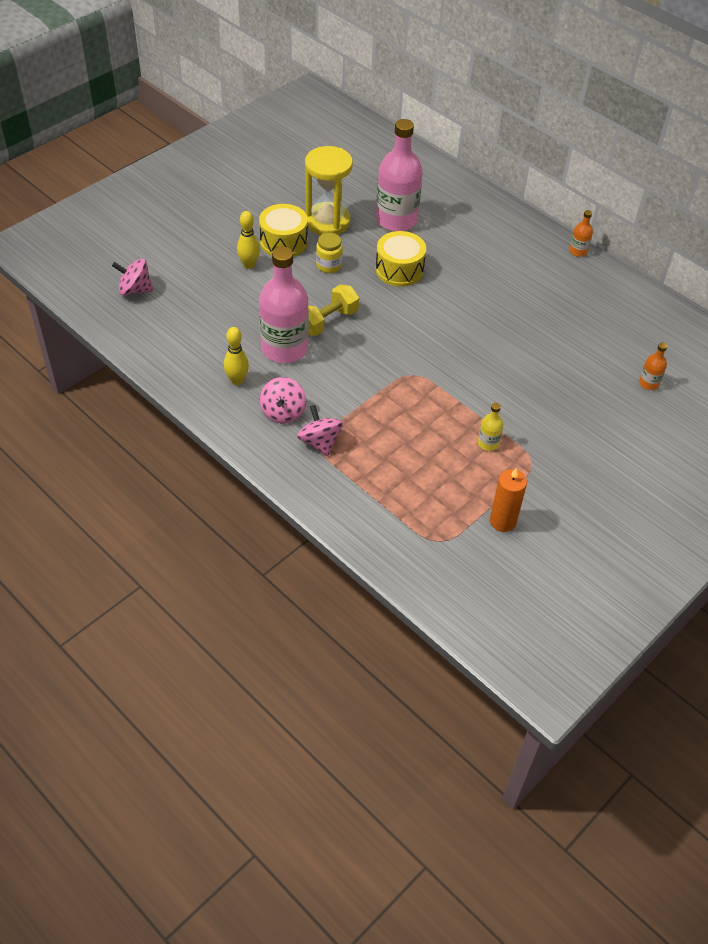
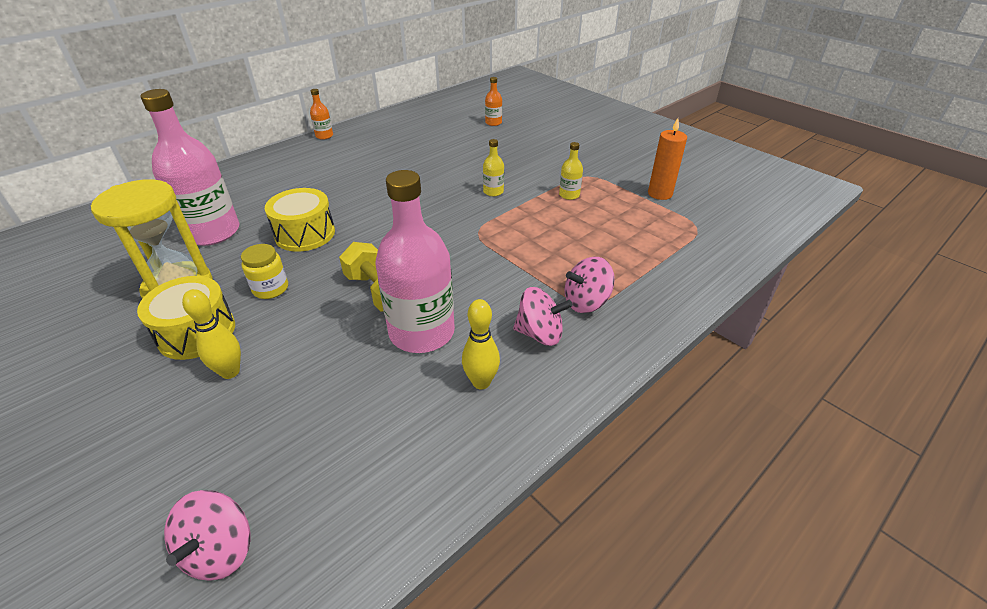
camera: 85 degrees left, 10 degrees down
(485, 384) = (493, 191): none -> yellow bottle

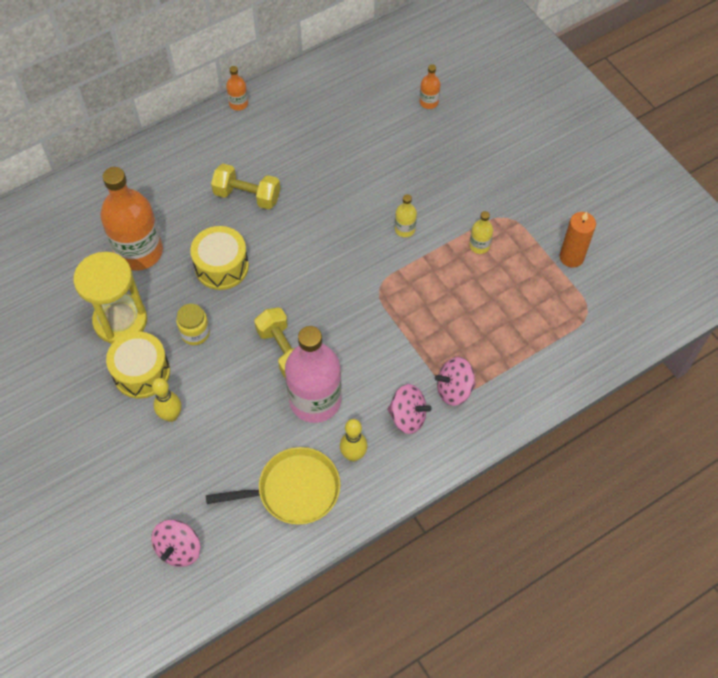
camera: 10 degrees right, 20 degrees up
(212, 232) = (139, 252): pink bottle -> orange bottle
(333, 185) = (247, 196): none -> yellow dumbbell
(405, 435) = (294, 490): none -> yellow pan

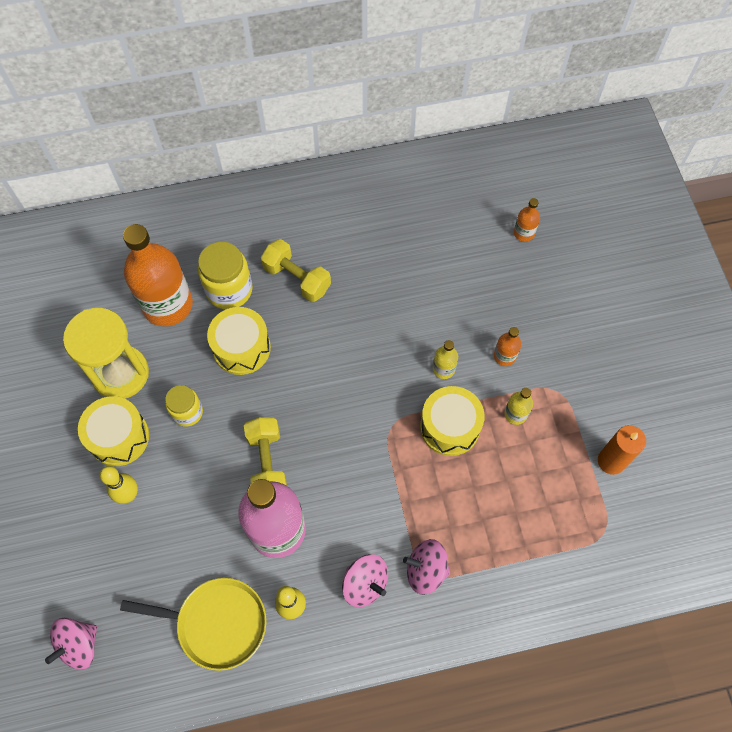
camera: 20 degrees right, 5 degrees up
(190, 223) = (229, 290): none -> yellow jar
(238, 103) = (327, 175): orange bottle -> orange bottle (504, 356)
(428, 273) = (450, 427): none -> yellow drum

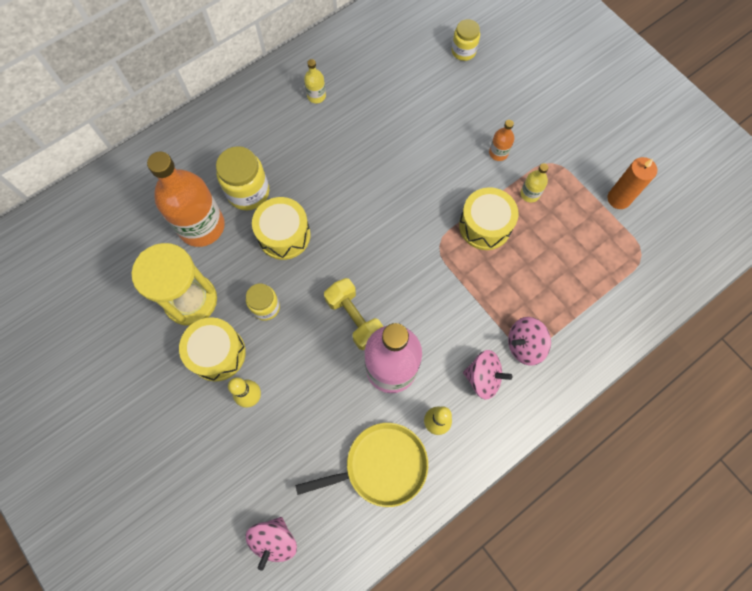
camera: 25 degrees left, 5 degrees up
(297, 279) = (301, 160): yellow dumbbell -> none
(443, 369) = (456, 182): yellow bottle -> yellow bottle (316, 96)
(524, 233) = (463, 51): orange bottle -> yellow jar

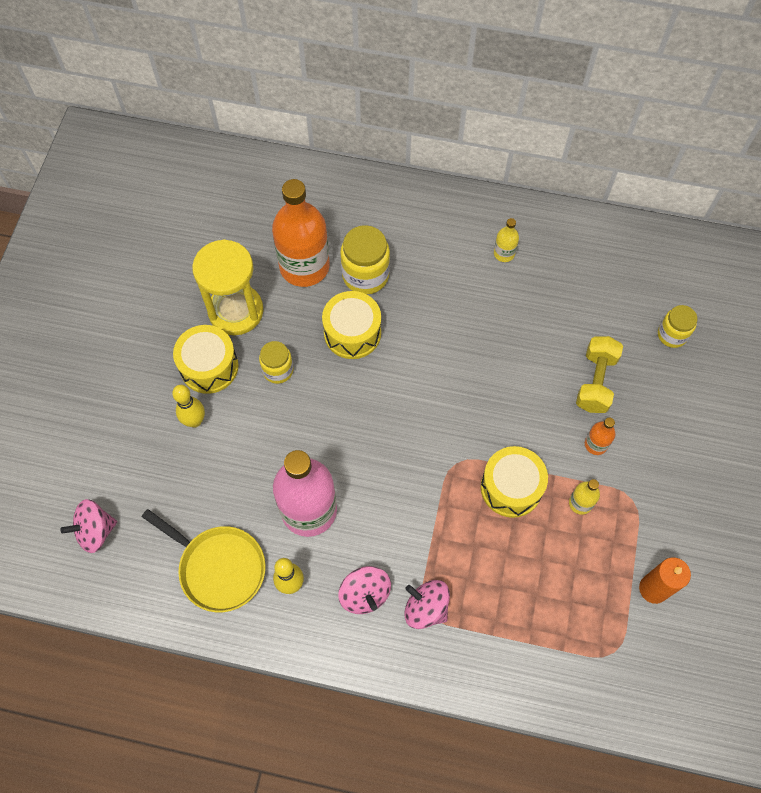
camera: 50 degrees right, 5 degrees down
(354, 318) = (327, 446): yellow dumbbell -> yellow dumbbell (595, 382)

